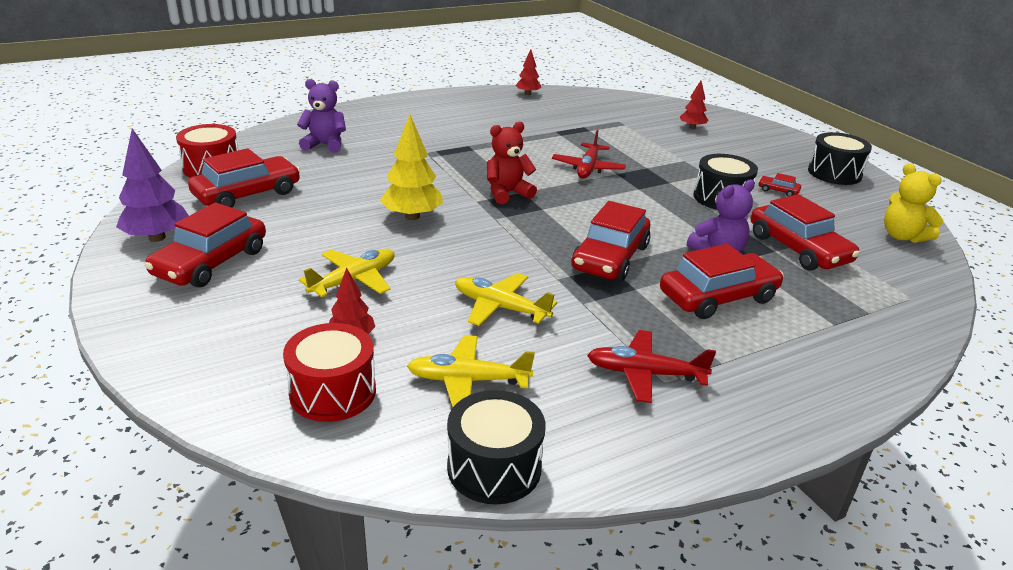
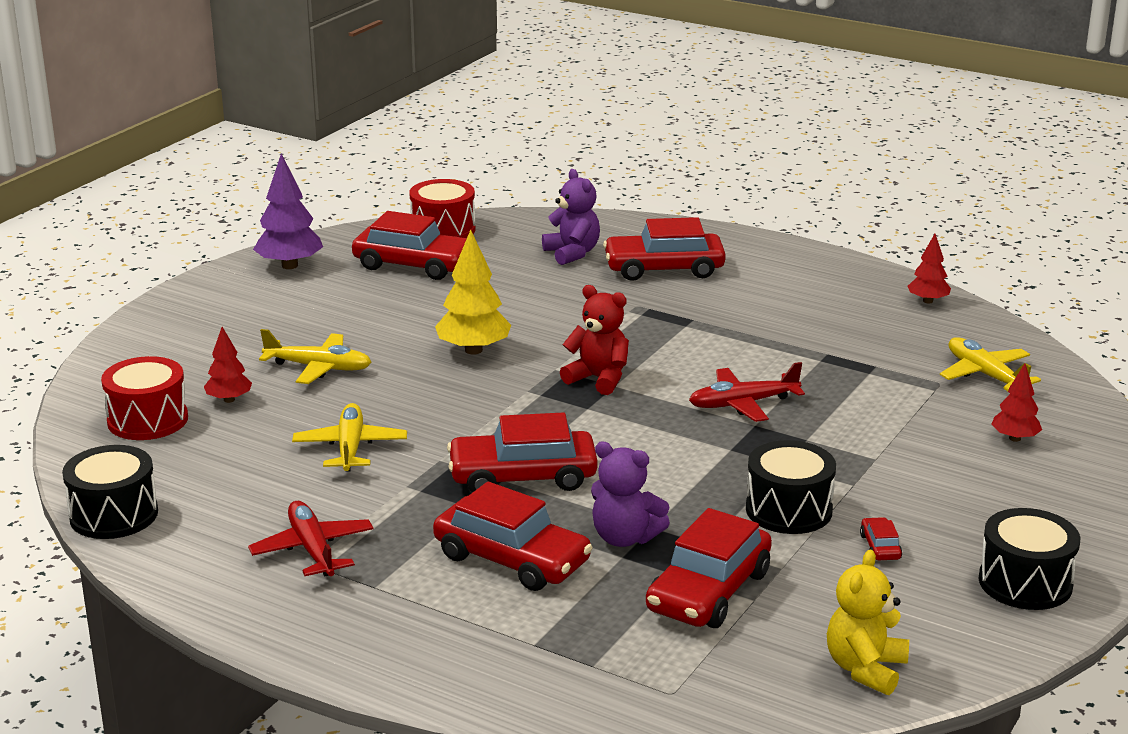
camera: 60 degrees right, 5 degrees down
(211, 262) = (276, 302): red car -> red car (664, 269)
(468, 380) = (217, 469): yellow plane -> yellow plane (985, 375)

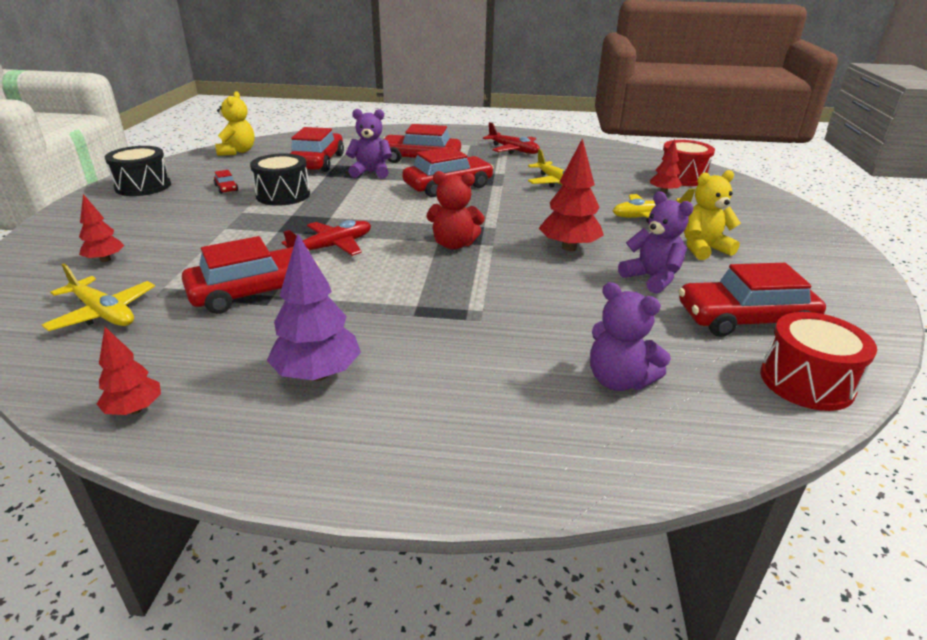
camera: 155 degrees right, 5 degrees up
(114, 515) = (616, 147): black drum -> none
(290, 265) = (837, 291): purple tree -> purple tree (317, 374)
(332, 321) = (703, 249): none -> yellow teddy bear
(436, 306) = (652, 278): none -> purple teddy bear
(473, 350) = (569, 248): yellow tree -> red tree
(664, 269) = (492, 382): red car -> red car (254, 291)

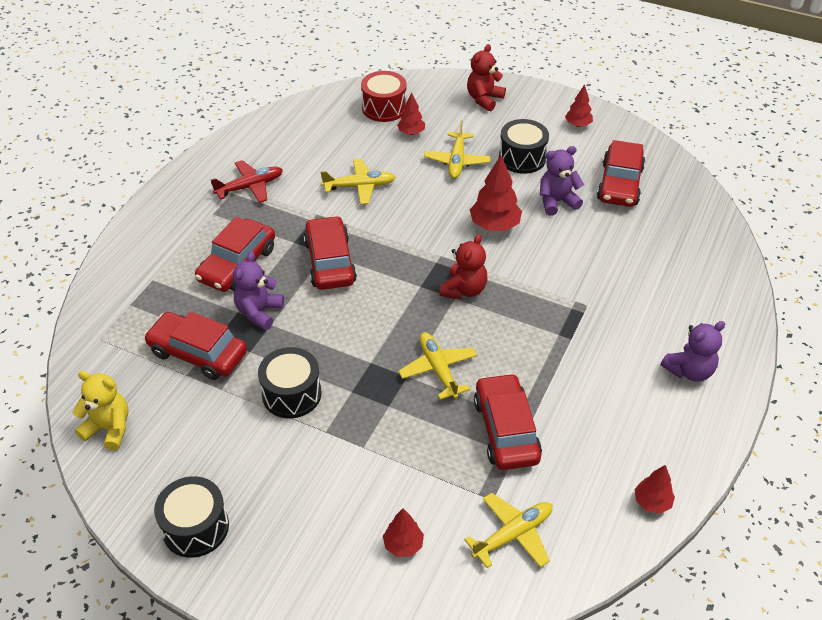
camera: 70 degrees left, 15 degrees up
(226, 188) = (244, 443): red car -> none
(317, 374) = (633, 402): purple tree -> none
(332, 247) = (438, 369): red plane -> yellow plane
(618, 380) = (669, 264): purple teddy bear -> purple teddy bear (689, 371)
(703, 249) = (522, 158): yellow teddy bear -> black drum
(773, 217) = (484, 99): none -> red teddy bear
(806, 382) = (686, 192): red drum -> none
(821, 275) = (578, 125): none -> red tree

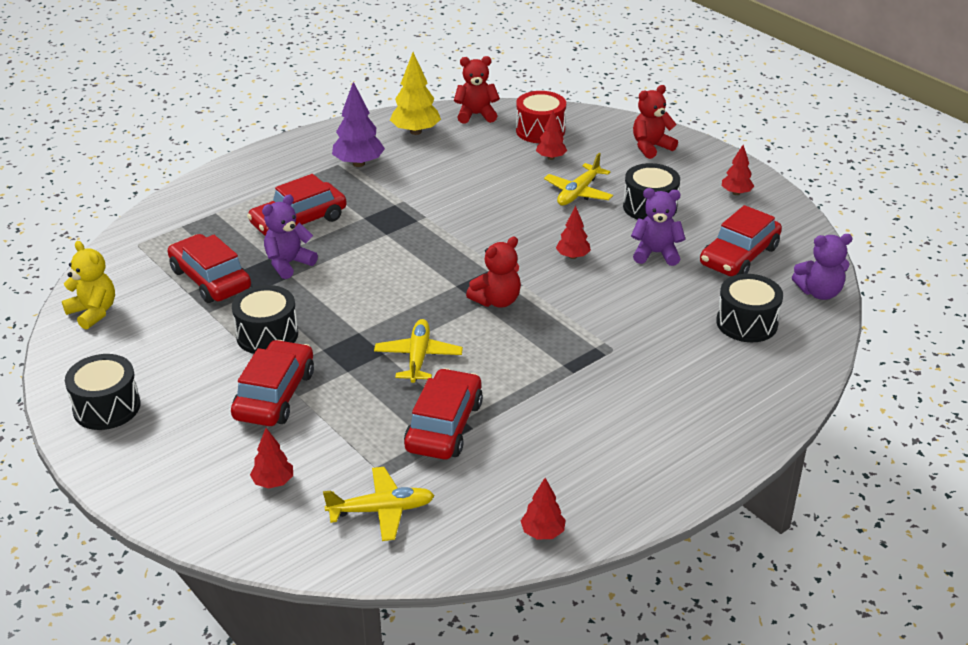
camera: 25 degrees right, 10 degrees down
(250, 187) = (358, 163): red plane -> purple tree
(278, 139) = (416, 131): none -> yellow tree
(319, 107) = (476, 115): none -> red teddy bear
(330, 262) = (385, 242): red car -> red car (275, 395)
(359, 186) = (463, 189): yellow plane -> none
(494, 225) = (573, 256): red tree -> red tree, size x0.60
(667, 245) = (746, 323): none -> black drum
(689, 371) = (678, 437): purple teddy bear -> purple teddy bear (819, 292)

